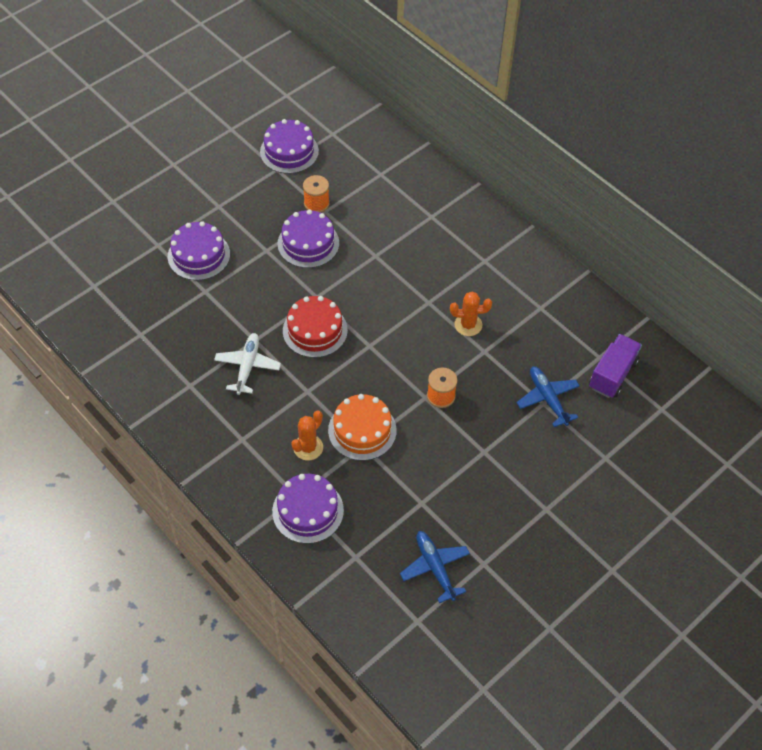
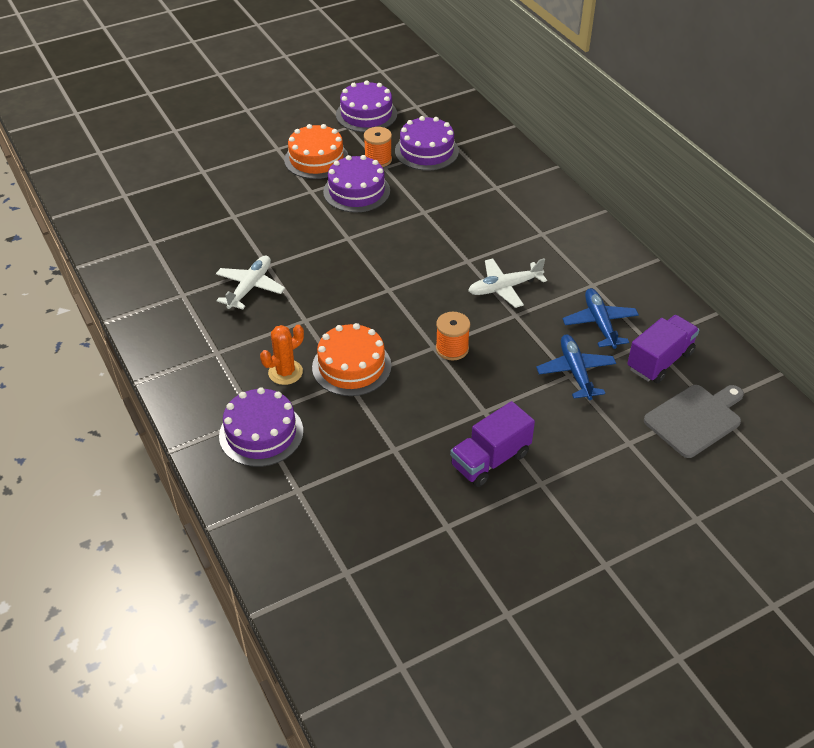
camera: 15 degrees right, 10 degrees down
(199, 255) = (240, 185): purple cake -> purple cake (426, 151)
(259, 212) = (316, 159): none -> orange cake
(315, 330) = (334, 267): red cake -> none
(435, 568) = (387, 520): blue plane -> blue plane (600, 324)
(468, 325) = (505, 288): orange cactus -> white plane
(501, 496) = (490, 460): none -> purple truck
(652, 425) = (695, 419): none -> grey cutting board

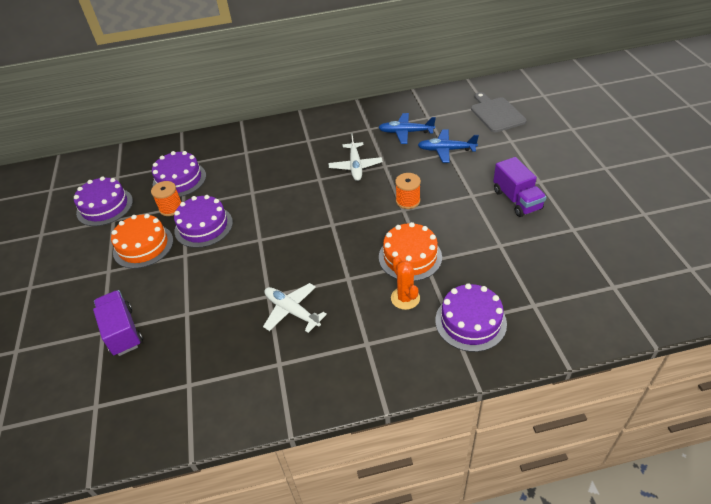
camera: 70 degrees left, 0 degrees up
(659, 361) = (446, 116): purple truck -> purple truck (122, 332)

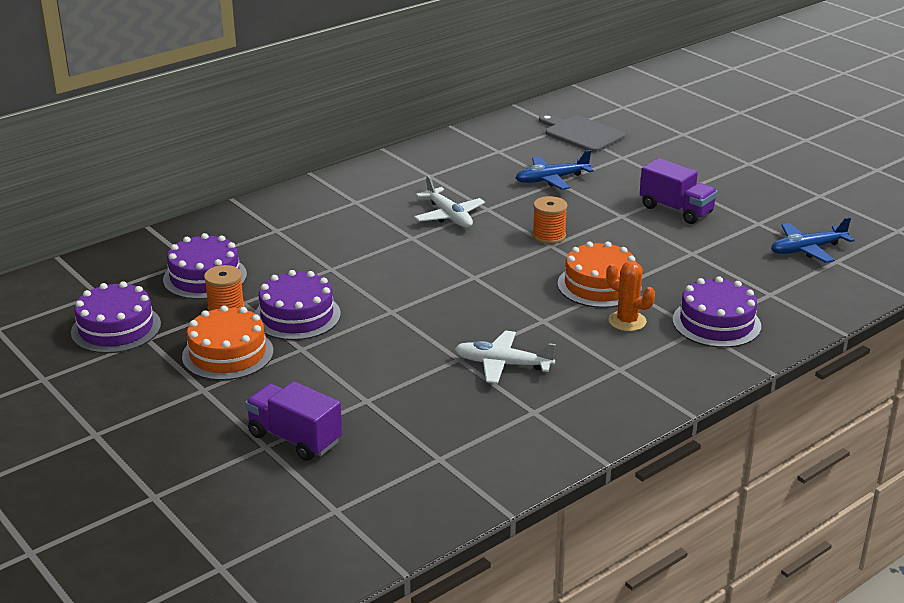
camera: 30 degrees left, 15 degrees down
(406, 132) = (483, 171): blue plane -> blue plane (808, 249)

